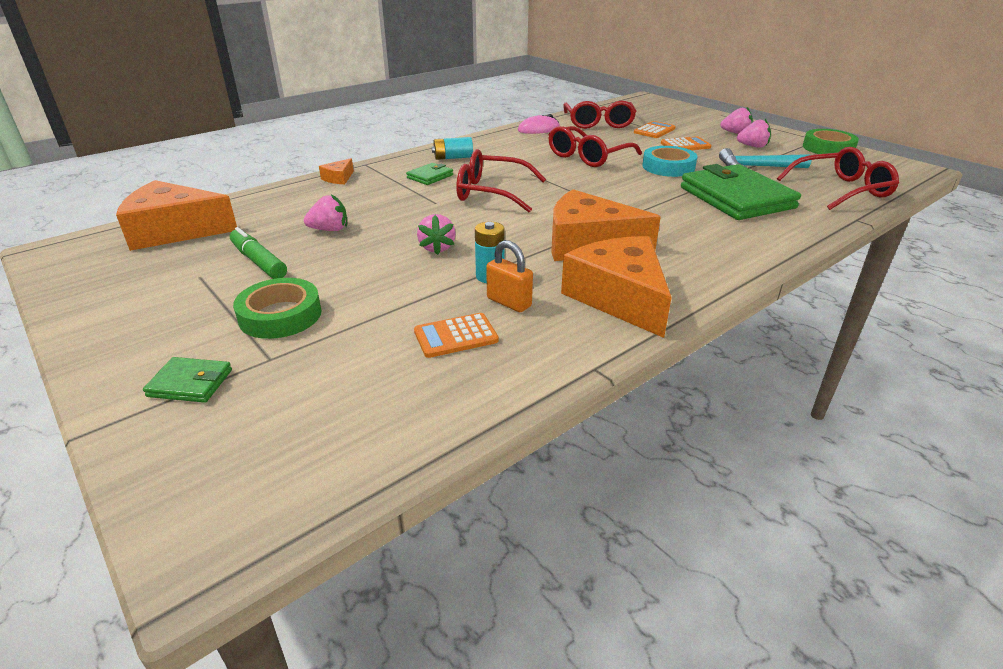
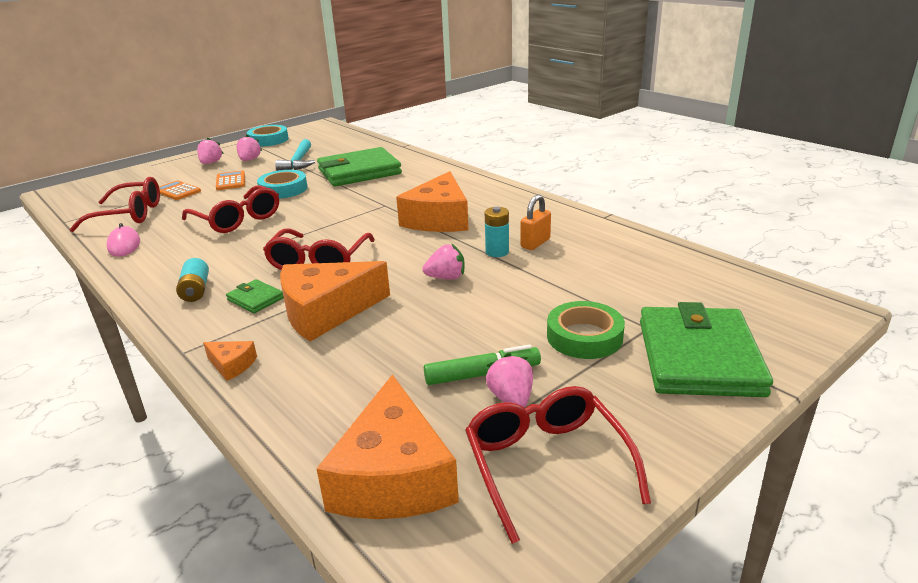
camera: 90 degrees left, 5 degrees down
(190, 383) = (699, 357): green wallet -> green wallet, size x2.27
(259, 261) = (482, 374): green marker -> green marker turned 150 degrees counterclockwise
(329, 230) = (401, 343): pink strawberry -> pink strawberry (511, 398)
(456, 336) = (587, 258): orange calculator -> none
(619, 297) = (519, 210): orange cheese -> orange cheese (326, 311)
(828, 148) = (268, 140): green tape -> turquoise tape
(841, 190) = (353, 144): red glasses -> red glasses (546, 464)

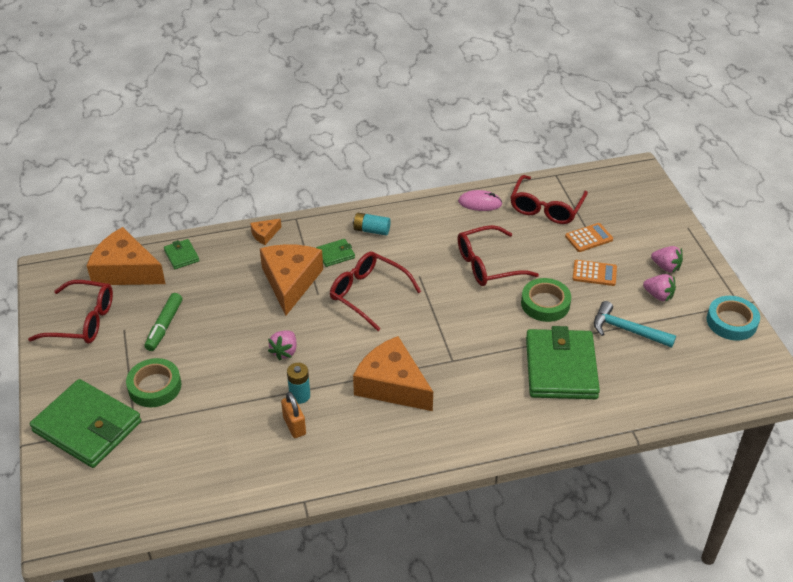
camera: 115 degrees right, 15 degrees up
(283, 189) = (545, 304): turquoise tape -> green tape
(319, 427) = (181, 256): none -> green wallet
(511, 398) = (135, 329): pink strawberry -> none

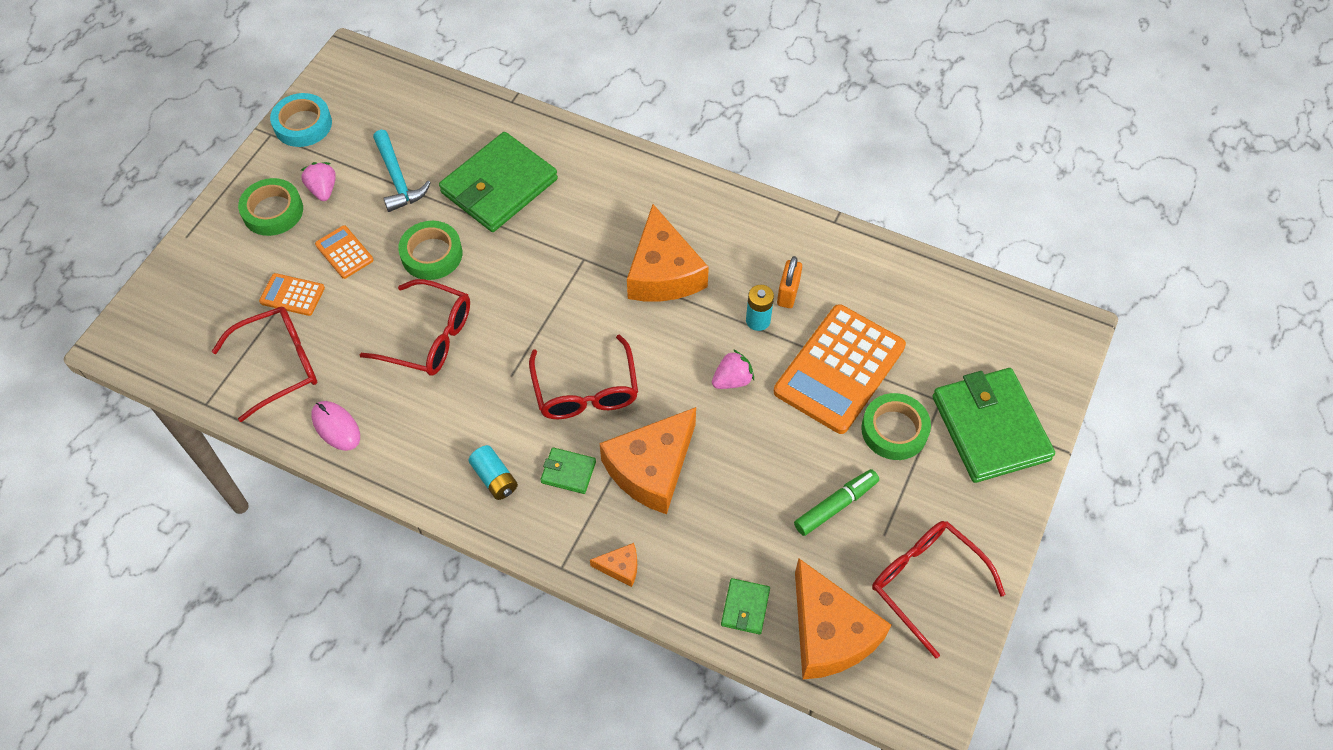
camera: 140 degrees left, 15 degrees up
(219, 400) = (839, 369): none -> orange calculator
(666, 267) = (273, 211): pink strawberry -> green tape

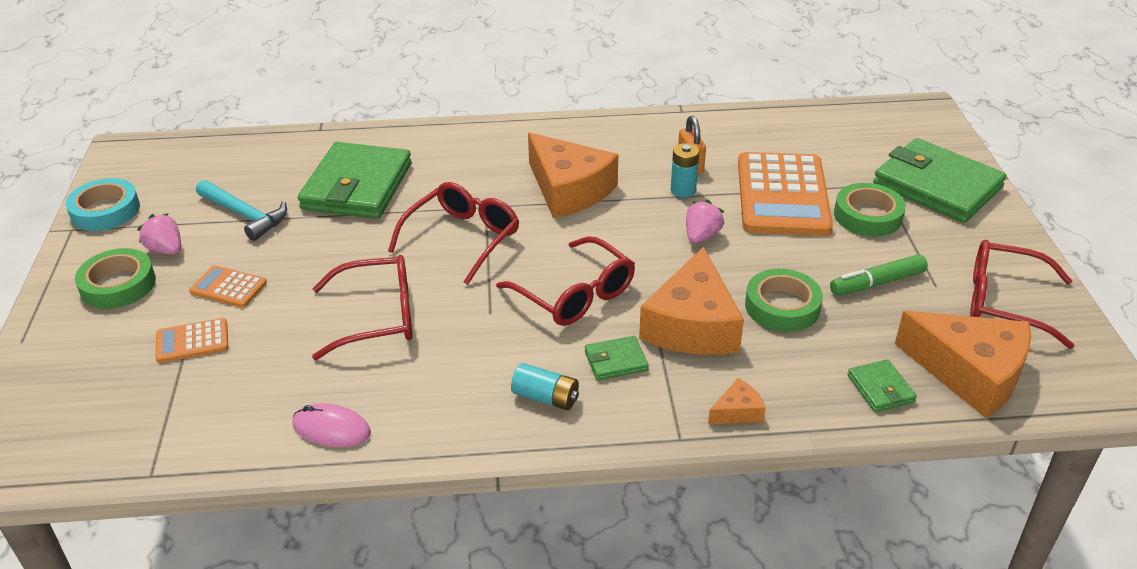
camera: 30 degrees left, 20 degrees down
(279, 365) = (221, 404): red glasses -> red glasses (462, 238)
(431, 254) = (328, 256): green tape -> green tape (782, 306)
(836, 506) = (877, 283): green marker -> green marker turned 135 degrees counterclockwise

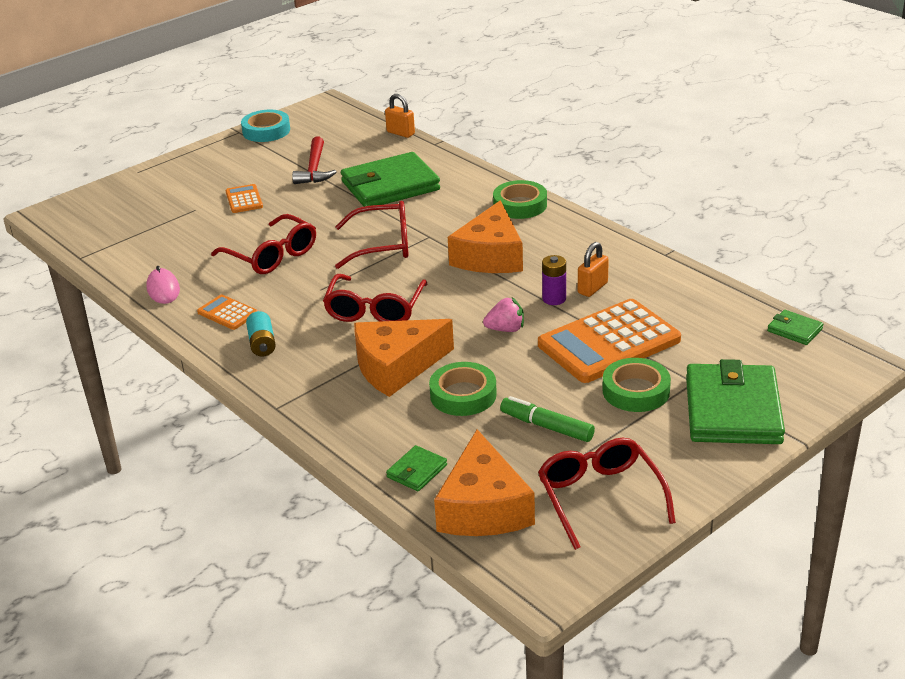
camera: 55 degrees right, 5 degrees down
(118, 285) = (209, 170): green tape -> green tape (520, 205)
(166, 249) = (254, 165): pink strawberry -> none
(192, 341) = (188, 214): orange calculator -> orange calculator (227, 313)
(245, 215) = (314, 169): turquoise hammer -> red hammer
(266, 137) = (400, 133): none -> orange padlock
(615, 361) = (325, 353): green wallet -> green wallet (794, 330)
(683, 190) = (554, 299): turquoise battery -> purple battery
(737, 411) = (325, 419): orange cheese -> none

